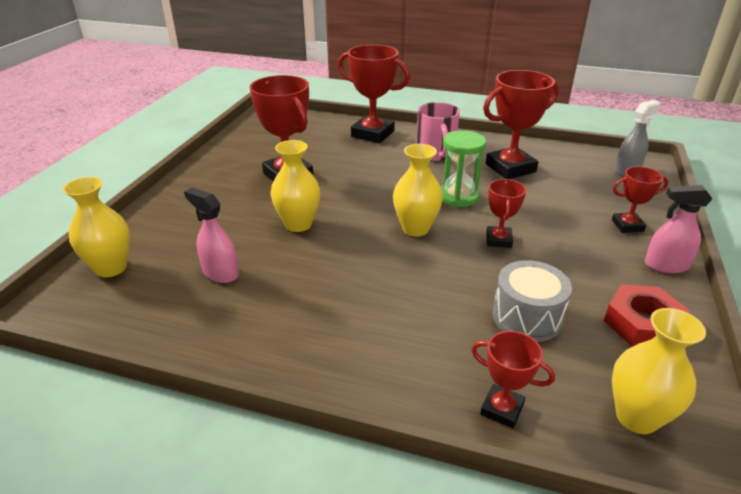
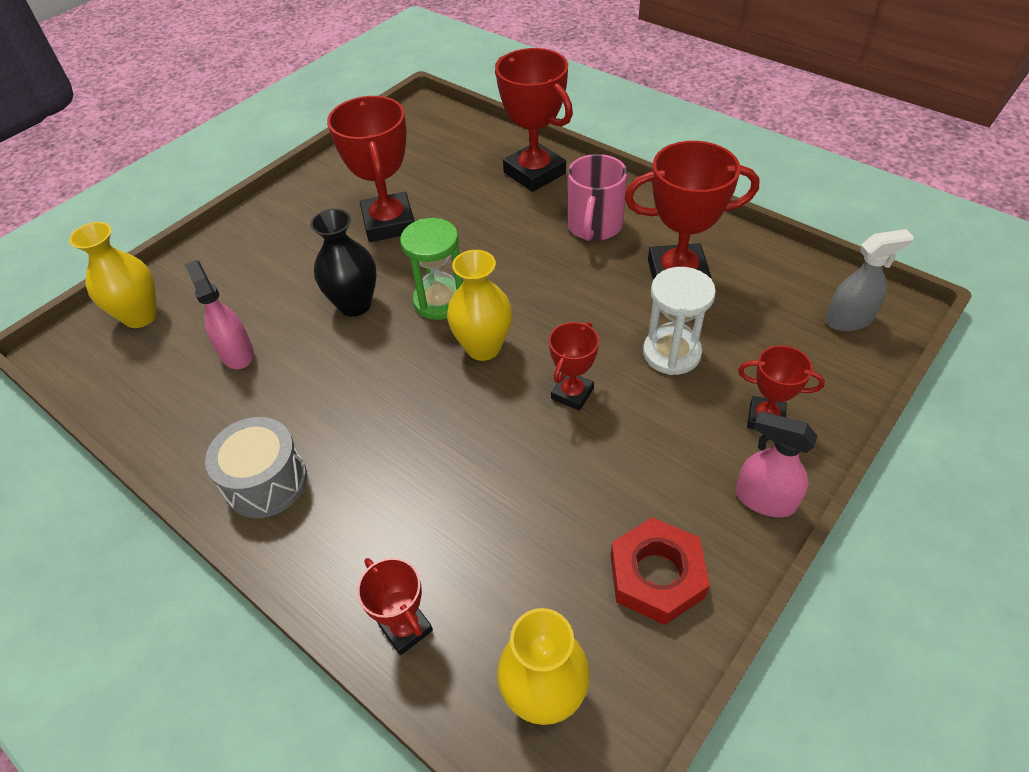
camera: 25 degrees right, 15 degrees up
(298, 224) = (355, 304): yellow vase -> black vase
(458, 197) = (571, 309): green hourglass -> green hourglass (440, 301)
(526, 317) = (521, 519): grey drum -> grey drum (266, 482)
(542, 206) = (671, 353): none -> white hourglass

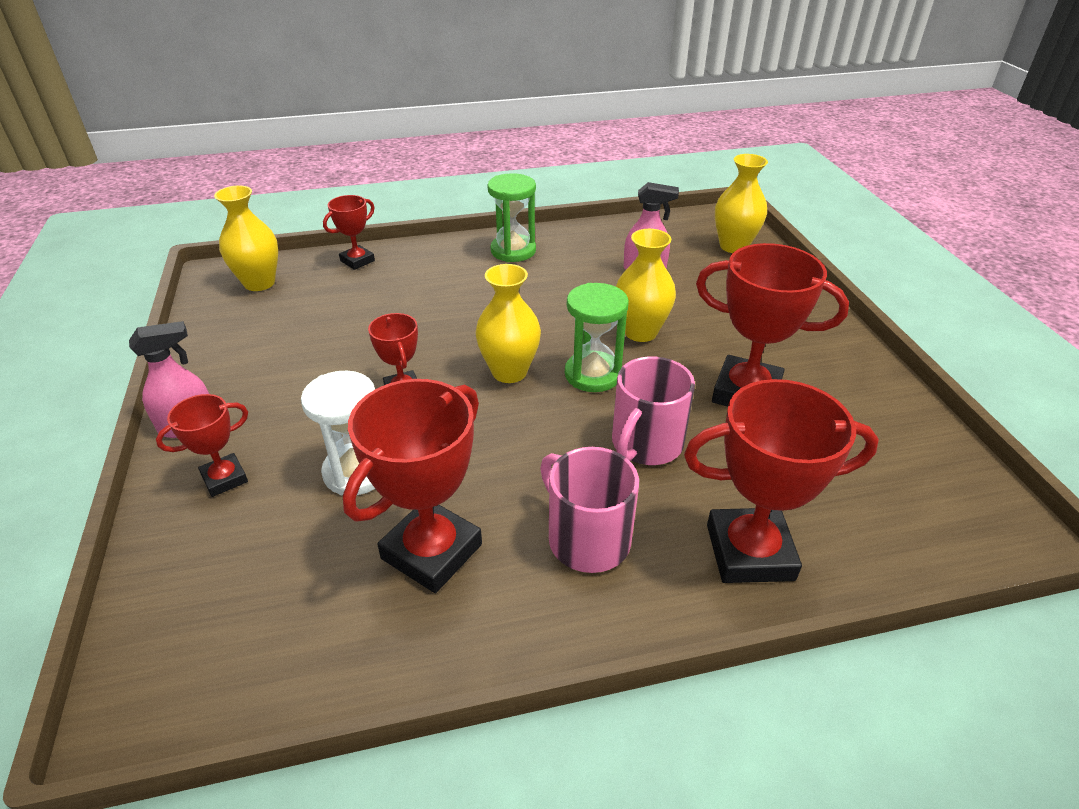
camera: 125 degrees right, 10 degrees down
(266, 482) = (513, 251): grey drum -> green hourglass
(355, 304) = (640, 332): black vase -> yellow vase
(406, 628) = (357, 261): red trophy -> red trophy turned 45 degrees counterclockwise
(490, 241) = (645, 444): none -> pink mug
(656, 576) = (238, 348): red nut -> none
(849, 320) = (189, 649): grey spray bottle -> none

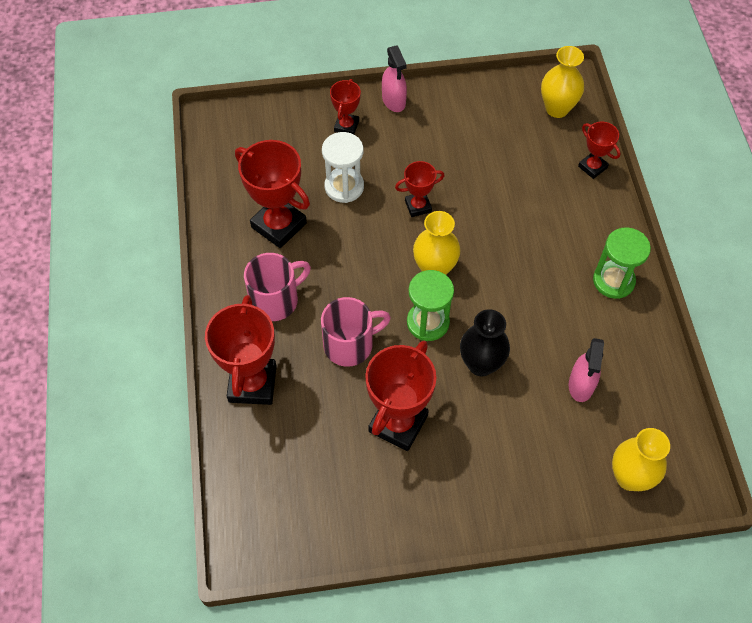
camera: 95 degrees right, 20 degrees up
(224, 478) = (346, 126): red trophy -> red trophy turned 45 degrees clockwise
(640, 332) = (481, 364): yellow vase -> black vase
(645, 444) = (350, 344): pink mug -> pink mug turned 120 degrees clockwise

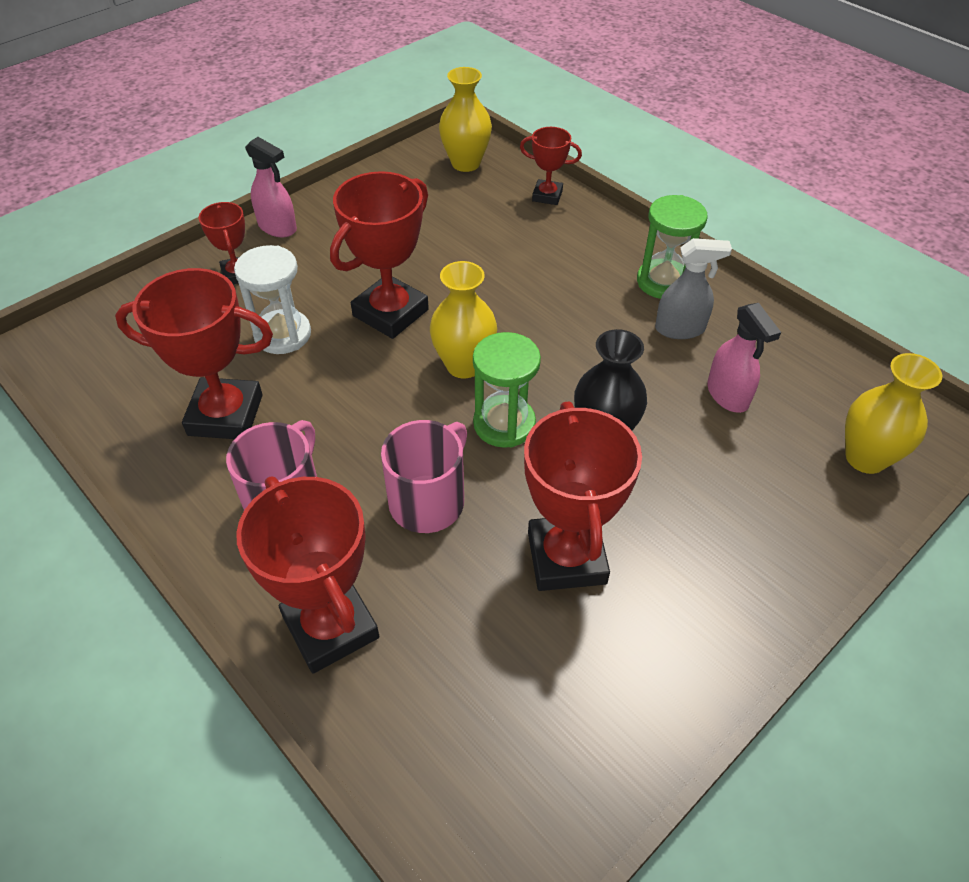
camera: 35 degrees left, 10 degrees down
(418, 206) = (390, 313): red trophy -> red trophy, size x1.83
(593, 322) = (680, 329): none -> grey spray bottle

